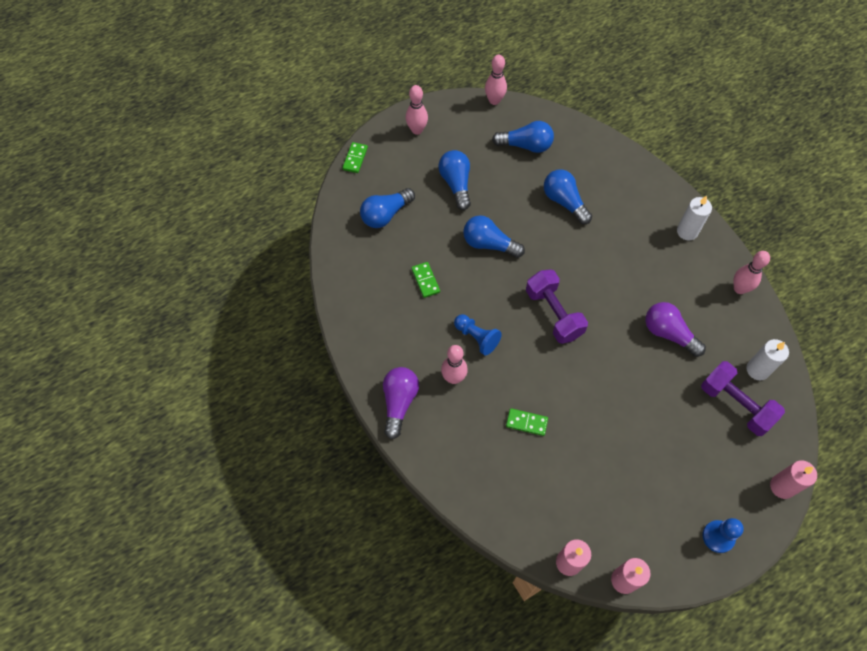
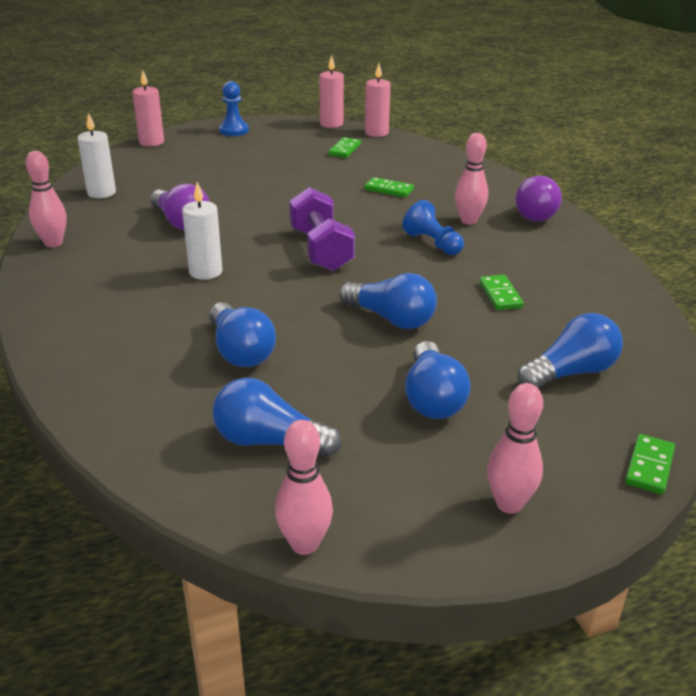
camera: 170 degrees left, 30 degrees down
(588, 507) = (345, 150): none -> green domino
(687, 231) = (68, 297): white candle -> white candle (205, 272)
(735, 404) = (150, 178): purple dumbbell -> none

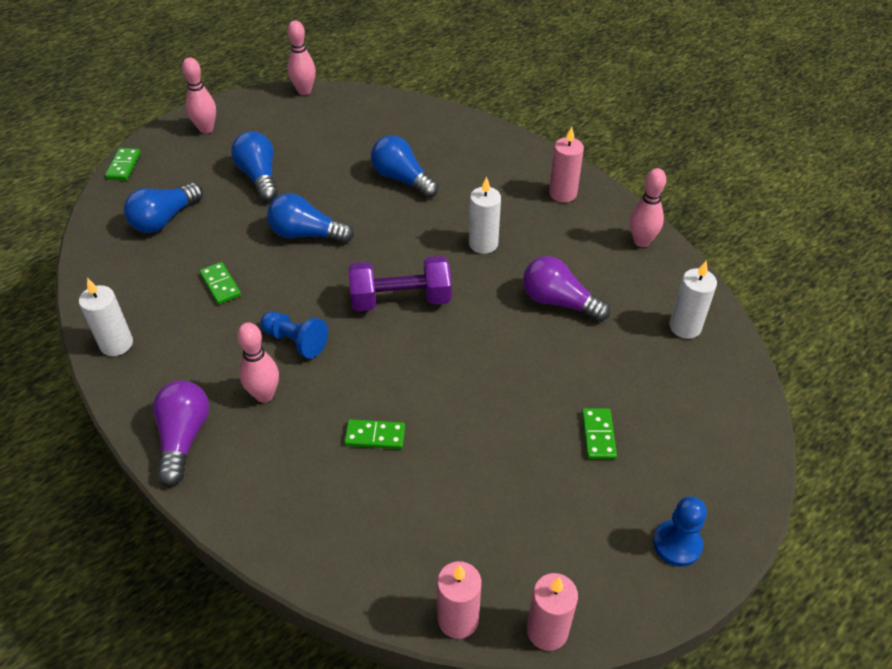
camera: 160 degrees right, 15 degrees up
(151, 142) = (752, 463): pink candle -> pink candle (562, 193)
(269, 441) = (347, 129): blue light bulb -> none
(321, 250) = (401, 300): purple dumbbell -> purple dumbbell turned 60 degrees counterclockwise
(345, 150) = (479, 534): green domino -> green domino (598, 435)
(607, 272) = (116, 344): none -> white candle

